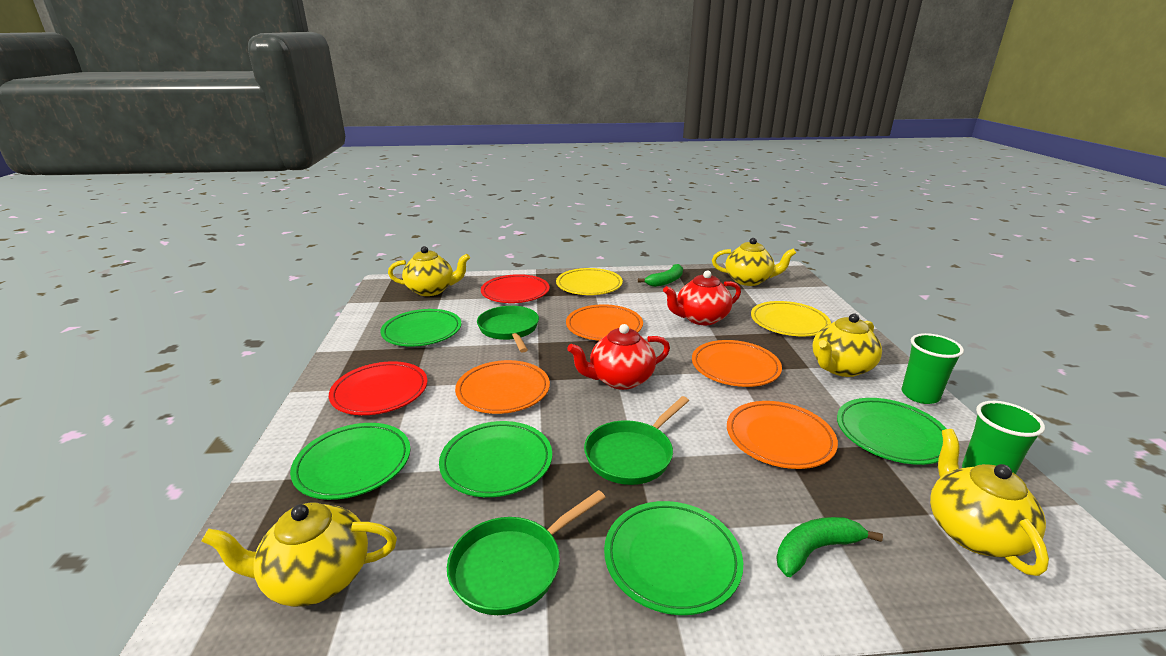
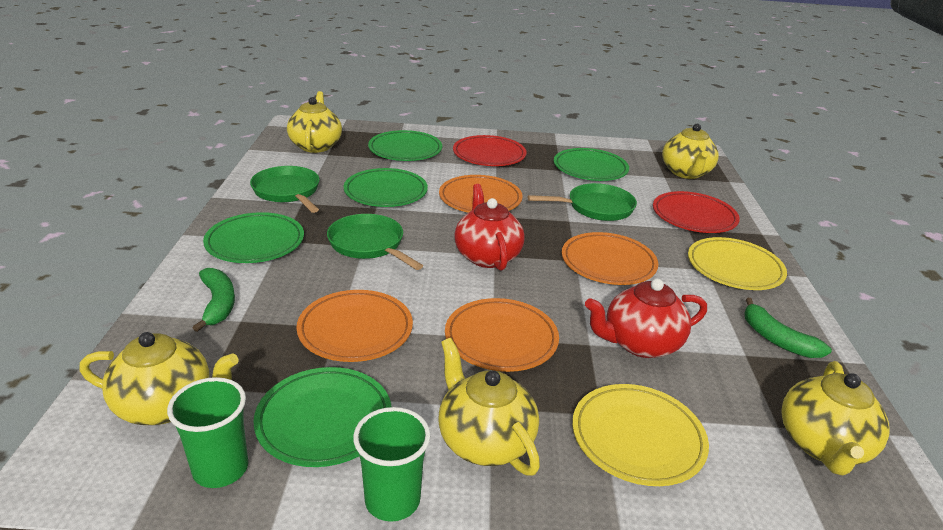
camera: 95 degrees right, 5 degrees up
(701, 318) = (640, 343): red teapot -> red teapot turned 90 degrees counterclockwise

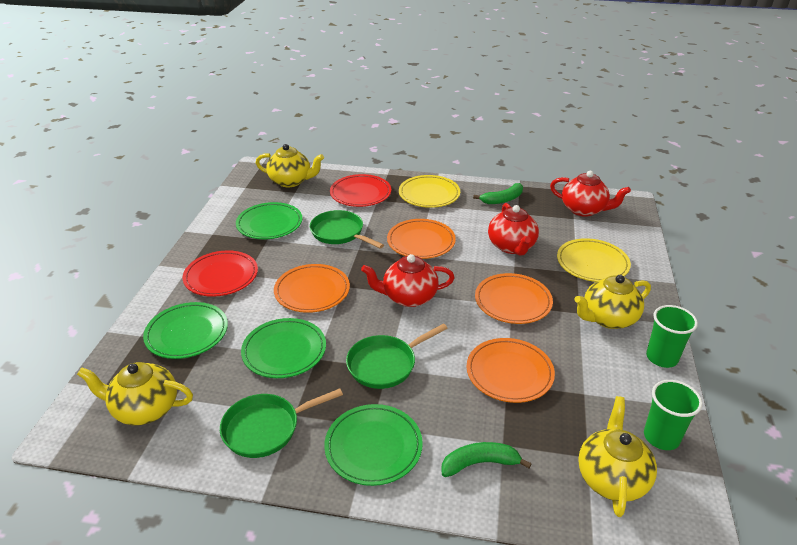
camera: 80 degrees left, 5 degrees up
(324, 420) = (607, 388): green plate -> none
(596, 208) = (340, 233): green pan -> green pan turned 45 degrees counterclockwise
(822, 445) = (584, 210): yellow teapot -> red teapot

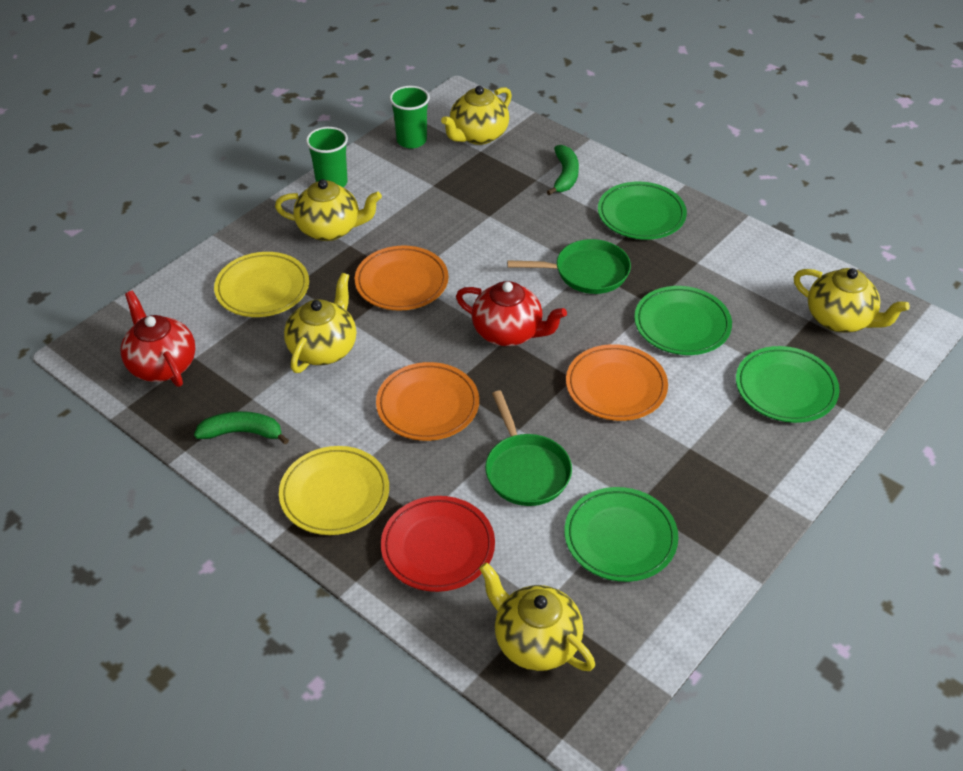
camera: 150 degrees left, 10 degrees up
(221, 276) = (725, 459): red plate -> none
(266, 428) = (727, 261): green pan -> none
(479, 463) = (565, 176): green banana -> green banana turned 105 degrees counterclockwise
(509, 373) = (478, 222): orange plate -> none
(511, 246) = (323, 349): red teapot -> yellow teapot

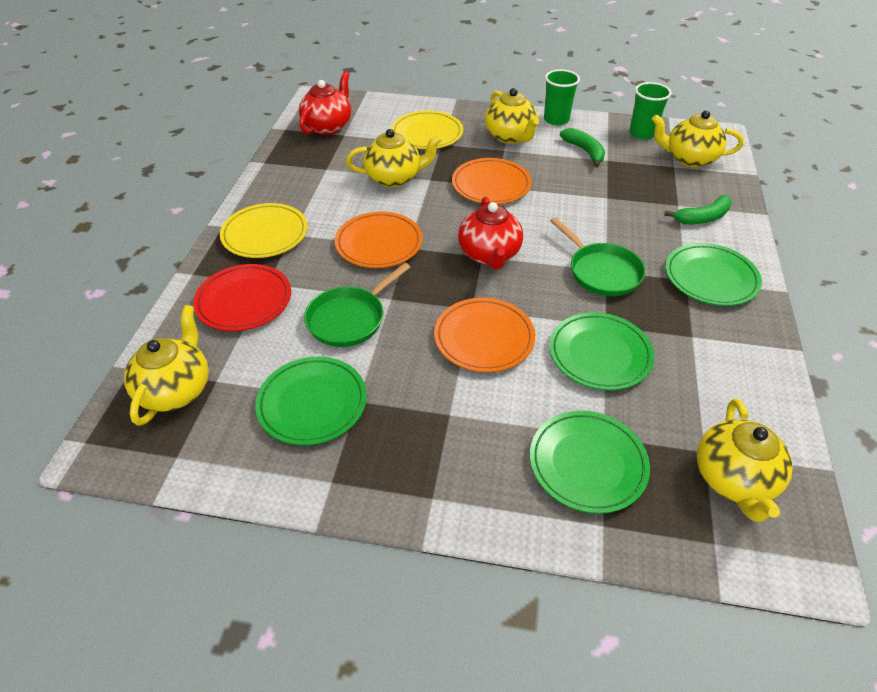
camera: 60 degrees right, 0 degrees up
(242, 432) = (293, 177): green banana -> green banana (584, 151)

